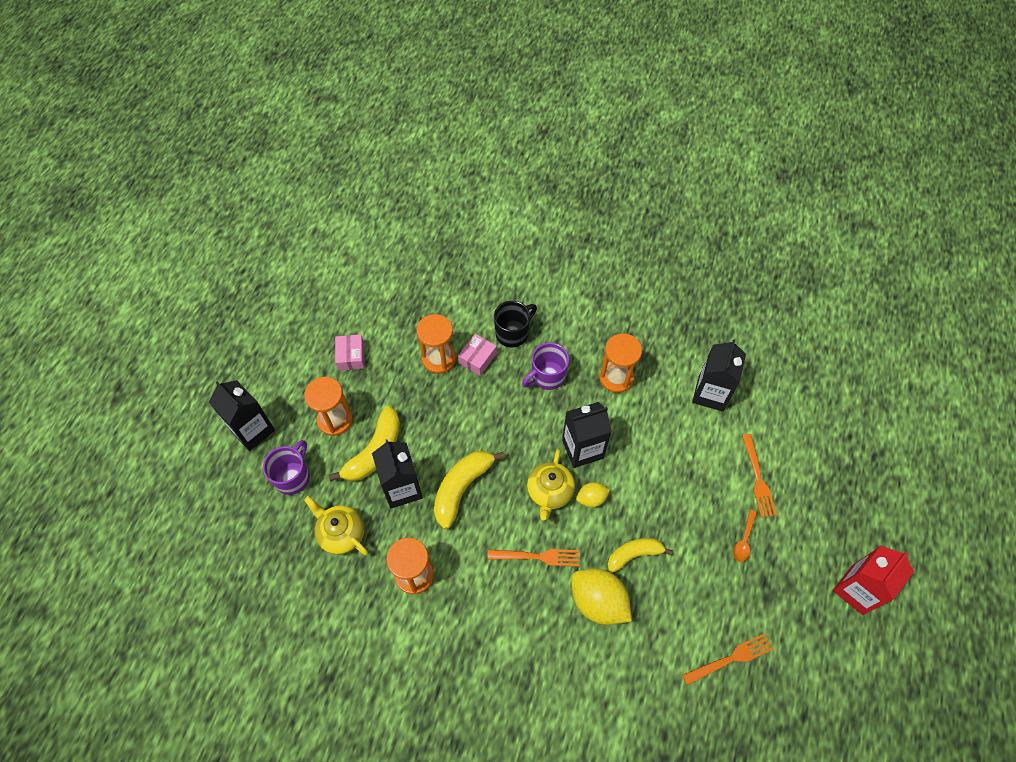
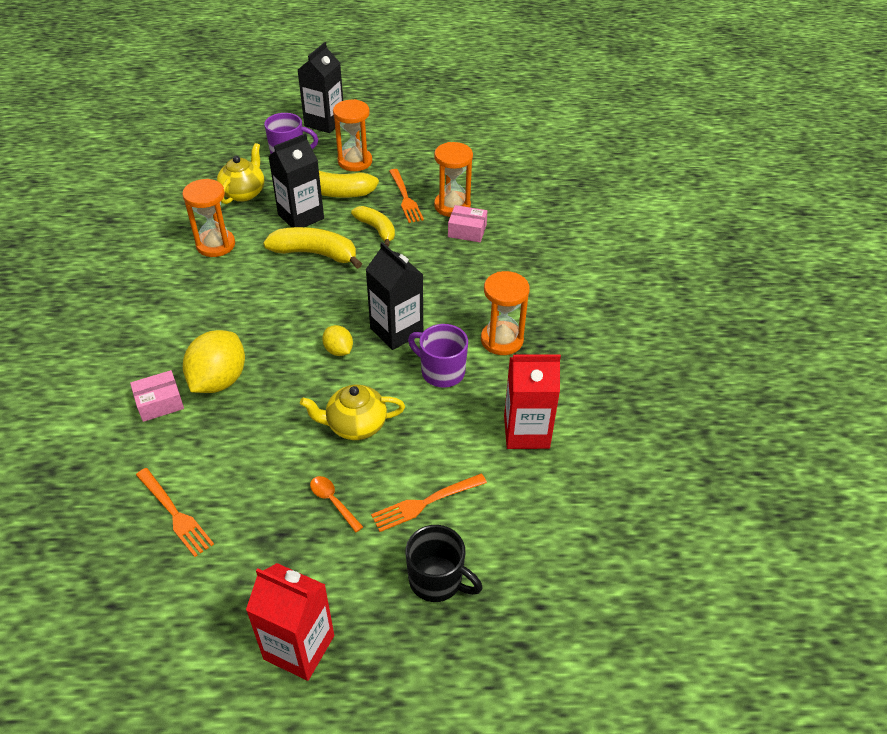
camera: 70 degrees right, 15 degrees down
(351, 356) = (425, 154): pink box -> pink box (159, 403)
(513, 333) = (512, 248): black mug -> black mug (437, 580)
(537, 556) = (258, 323): orange fork -> orange fork (405, 198)
(547, 376) = (473, 285): purple mug -> purple mug (441, 371)
(549, 492) = (334, 316): yellow teapot -> yellow teapot (355, 425)
(634, 554) = (282, 399): yellow banana -> yellow banana (376, 229)
(710, 394) = (526, 432): black carton -> red carton
(744, 540) = (333, 502): orange spoon -> orange spoon turned 45 degrees clockwise

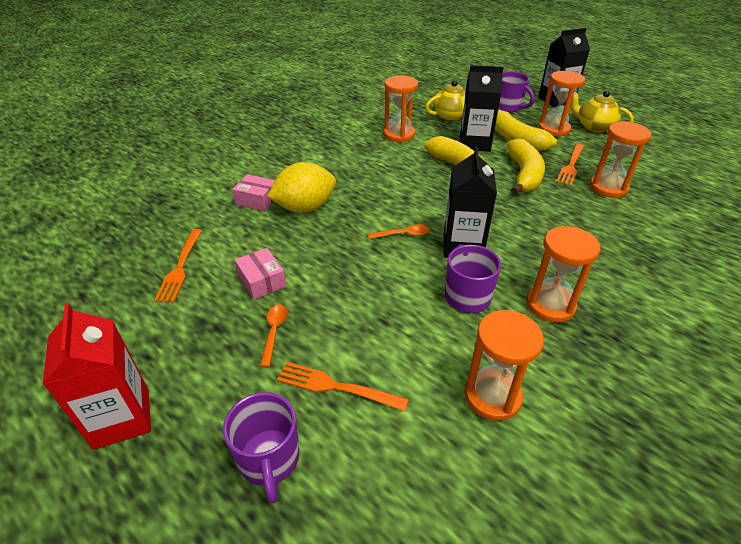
camera: 45 degrees right, 5 degrees down
(338, 350) = (403, 234): yellow lemon -> orange spoon
(355, 425) = (354, 290): yellow teapot -> yellow teapot (594, 127)
(376, 229) = (523, 175): yellow banana -> yellow banana, size x1.51
(437, 580) = (269, 459): black mug -> purple mug
(467, 231) = (604, 210): pink box -> pink box (262, 281)
(526, 432) = (492, 396): red carton -> orange hourglass

